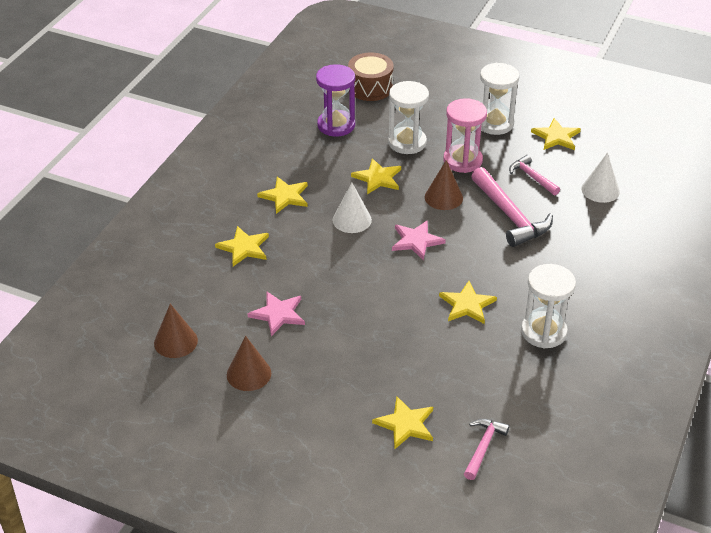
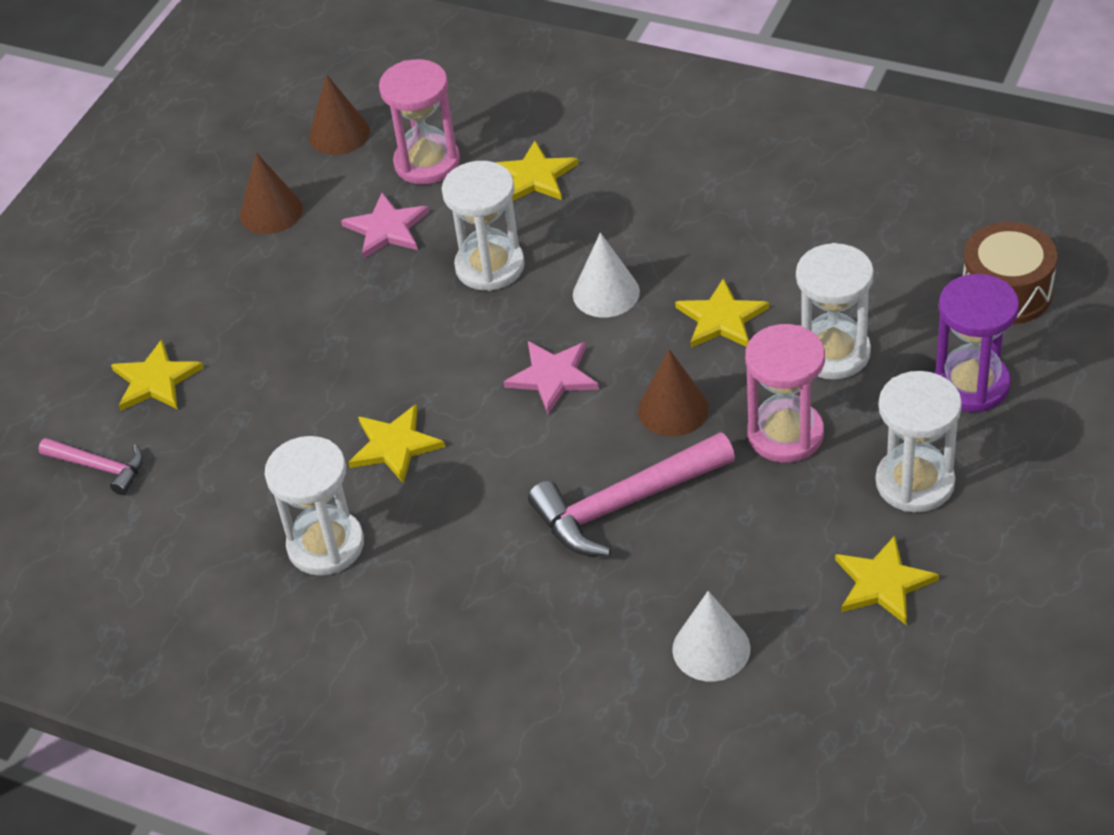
camera: 95 degrees right, 5 degrees up
(218, 296) = (427, 162): none -> pink hourglass
(285, 196) = (663, 208): yellow star -> none
(322, 267) = (490, 266): none -> white hourglass
(336, 125) = (873, 253): purple hourglass -> purple hourglass (971, 384)
(532, 177) = (743, 539): pink hammer -> none

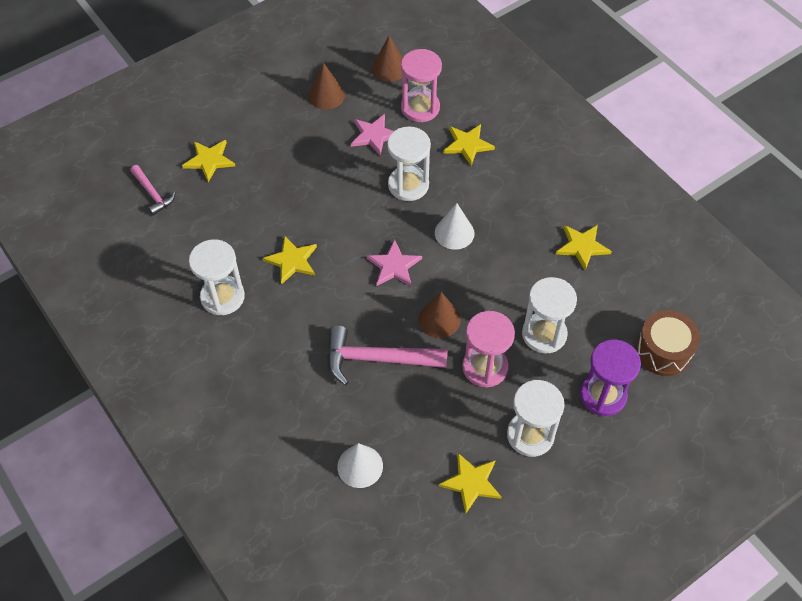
camera: 25 degrees right, 10 degrees up
(721, 318) = (501, 281): yellow star -> yellow star (582, 246)

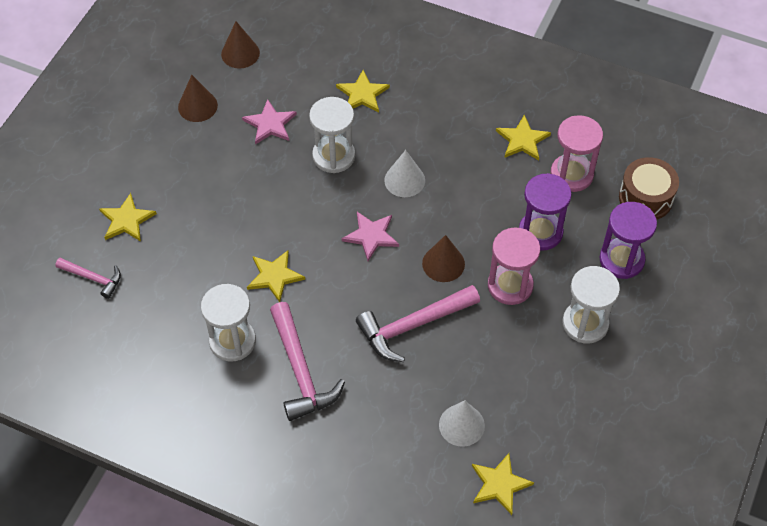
camera: 30 degrees left, 0 degrees up
(259, 349) = (301, 371): none -> pink hammer
(420, 108) = (295, 78): pink hourglass -> pink hourglass (571, 174)
(471, 483) = (563, 389): yellow star -> yellow star (499, 484)
(544, 334) = (540, 232): white hourglass -> purple hourglass

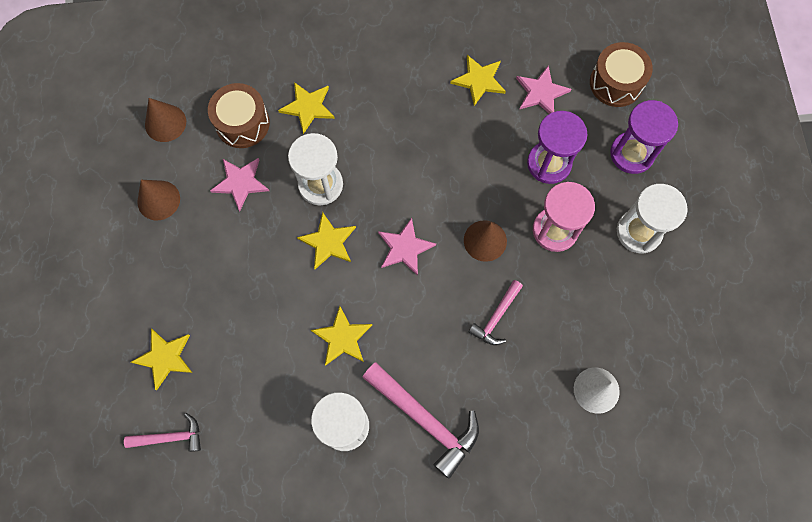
camera: 30 degrees left, 15 degrees up
(301, 81) = (242, 123): none -> brown drum
(404, 180) = (400, 175): white cone -> none
(413, 326) = (496, 317): pink hammer -> pink hammer, size x0.57
(499, 484) = (662, 428): yellow star -> yellow star (328, 242)
(571, 174) = (541, 92): pink hourglass -> pink star

